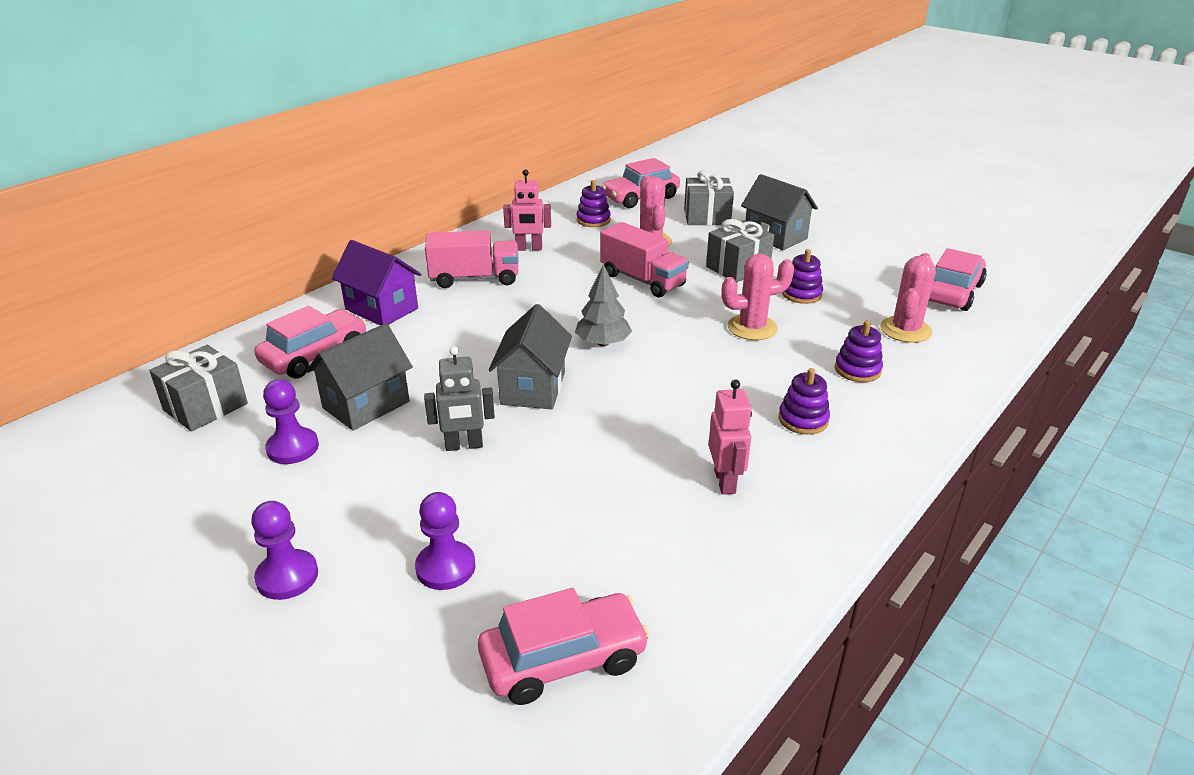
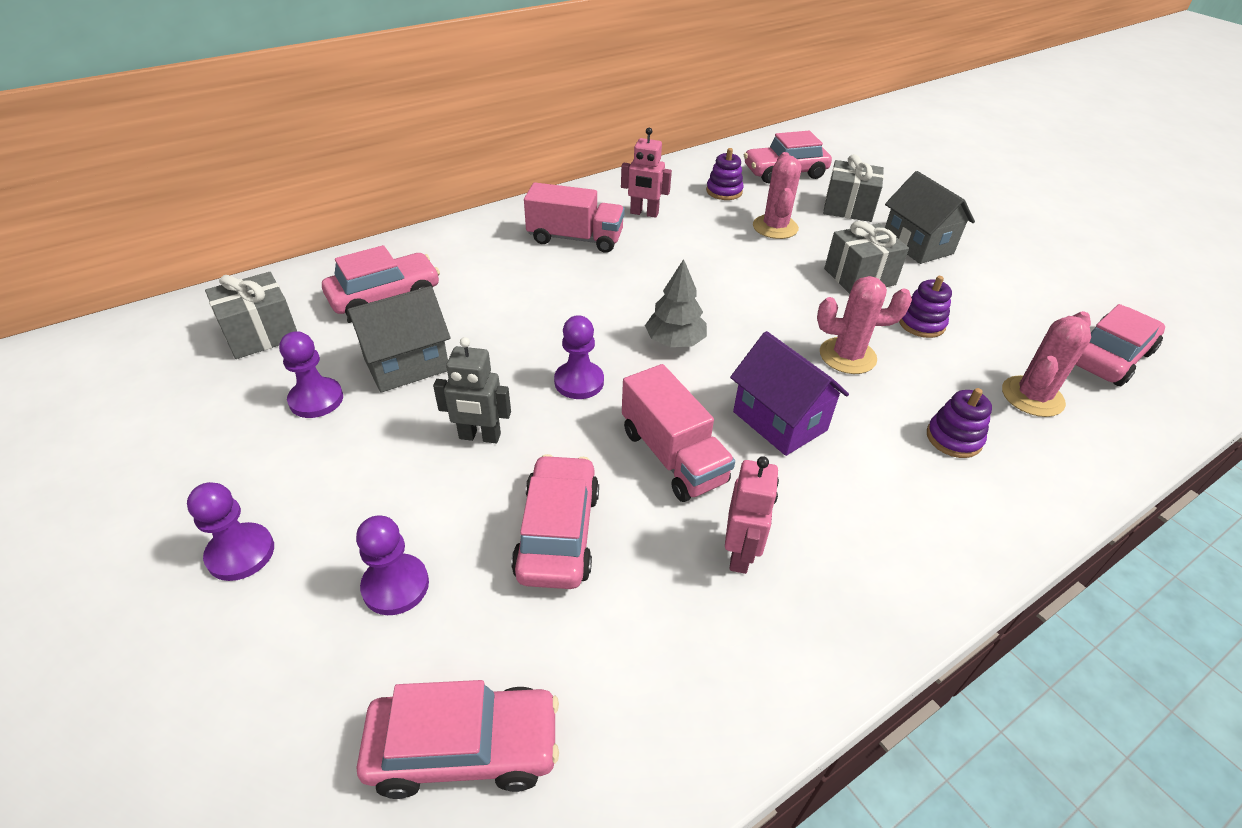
camera: 15 degrees right, 10 degrees up
(381, 309) = (470, 256): purple house -> purple house (779, 421)
(533, 388) = (579, 382): grey house -> purple pawn
(568, 500) = (558, 533): none -> pink car
(642, 280) = (748, 272): pink truck -> pink truck (673, 456)
(803, 420) = (863, 492): purple stacking toy -> none

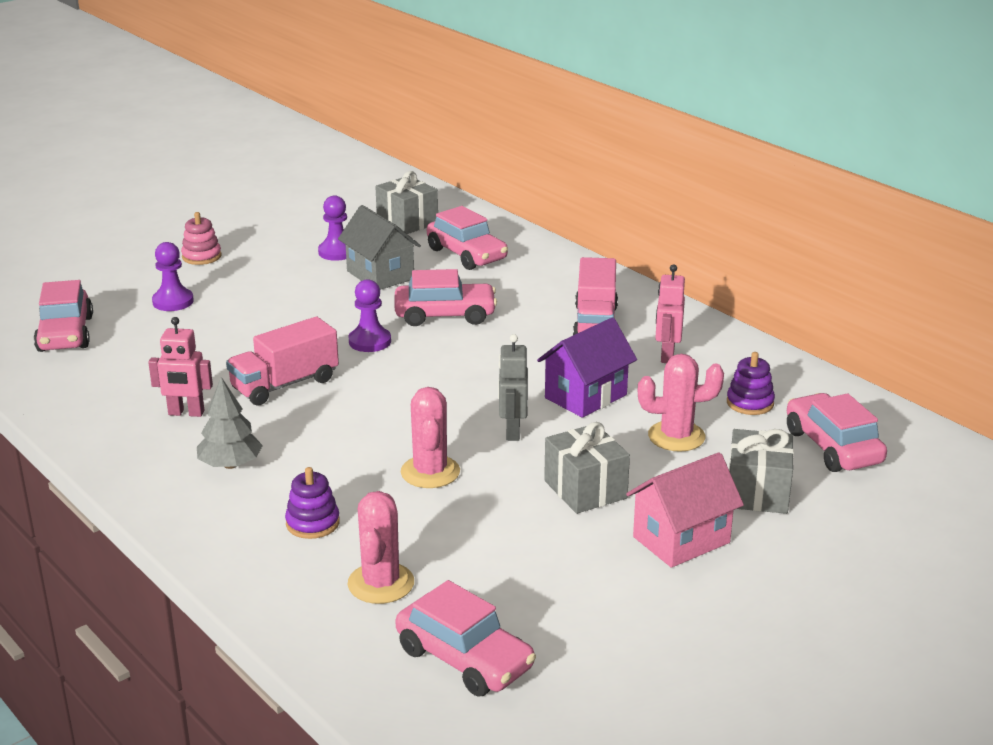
camera: 85 degrees right, 15 degrees down
(241, 553) = (201, 256): purple pawn -> pink stacking toy
(479, 437) = (302, 310): grey robot -> grey robot (512, 431)
(558, 533) = (210, 346): pink car -> pink car (445, 315)
(675, 341) = (434, 381): grey tree -> grey tree (230, 465)
(779, 421) = (329, 432): purple house -> purple house (585, 396)
(917, 245) = (681, 540): grey house -> pink house
(921, 324) = (499, 524): purple stacking toy -> none
(1032, 396) = (381, 583): pink cactus -> pink cactus turned 60 degrees clockwise

